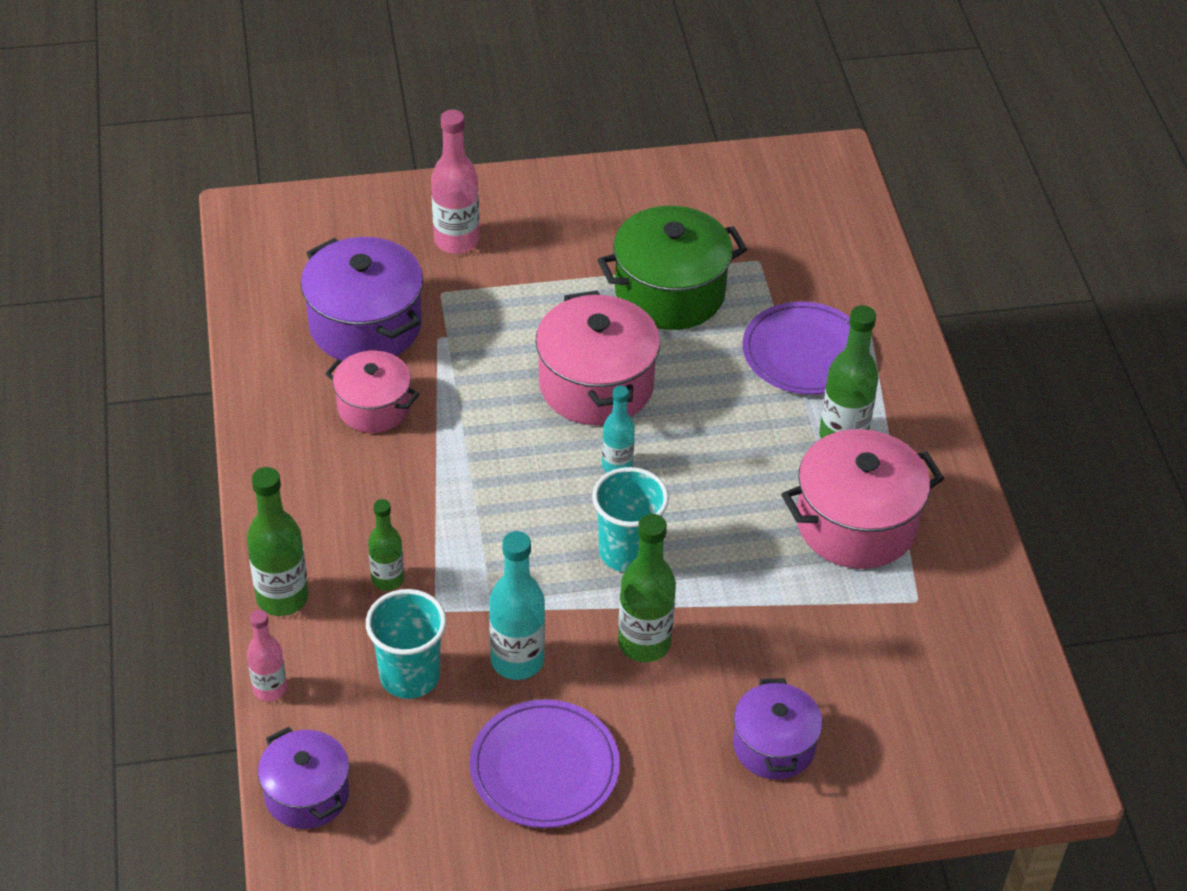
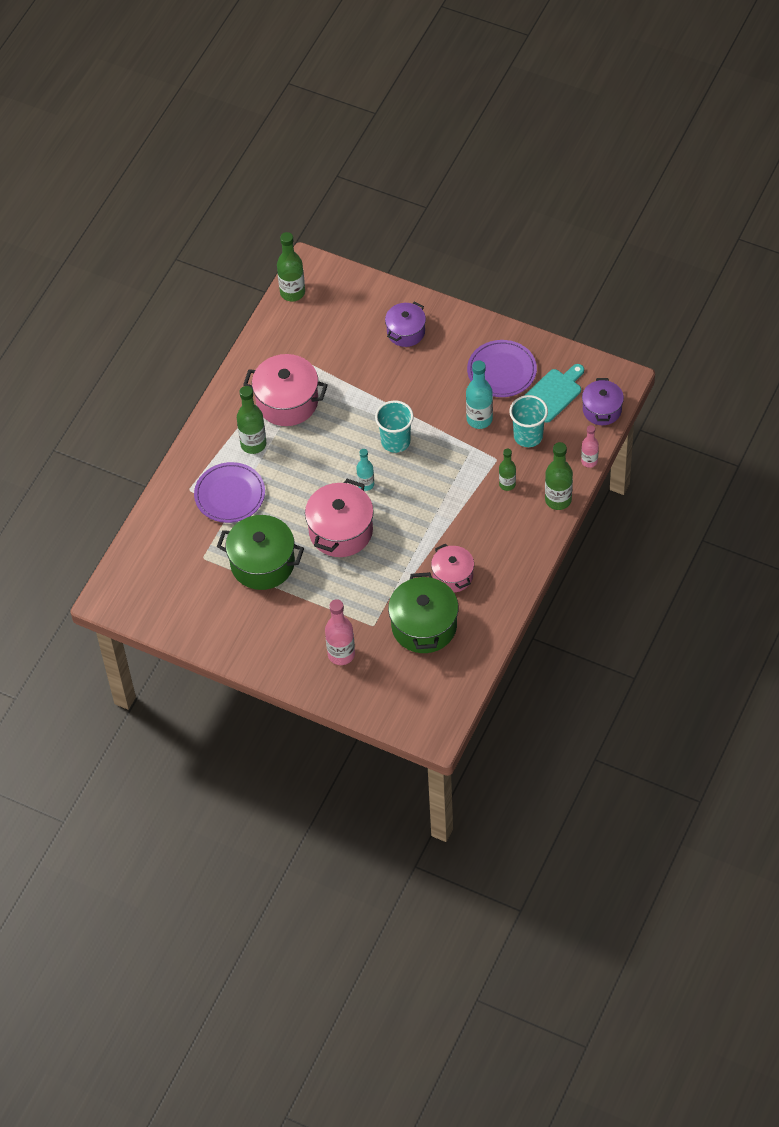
camera: 140 degrees left, 10 degrees up
(365, 325) = (424, 626): purple pot -> green pot
(419, 775) = (553, 394): none -> turquoise cutting board
(644, 643) = (422, 398): green bottle -> green bottle (292, 292)

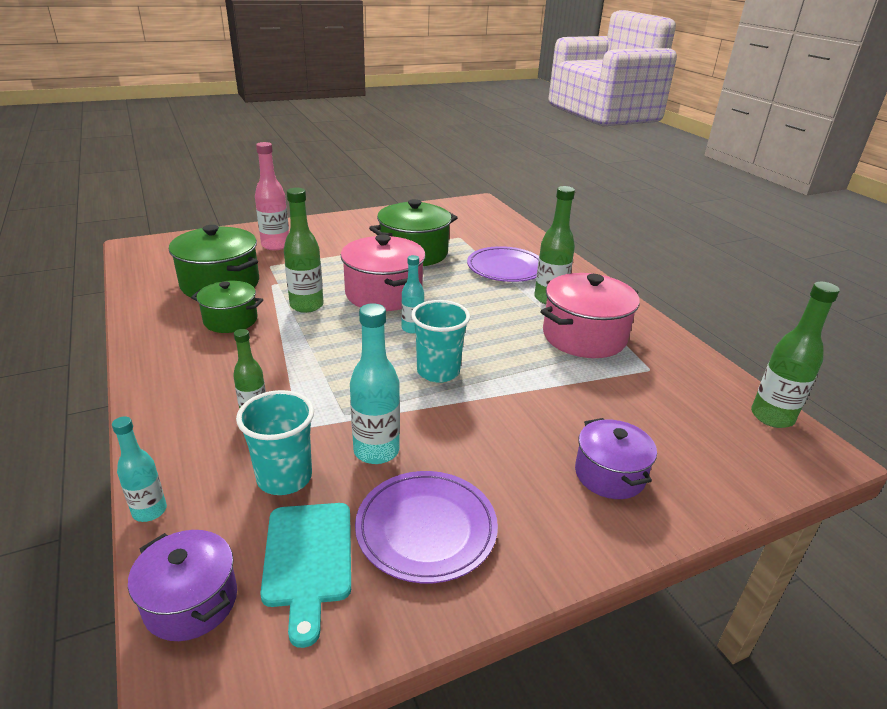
camera: 125 degrees right, 25 degrees down
(453, 576) = (230, 320): pink pot -> green pot
(558, 500) = (162, 440): green bottle -> green bottle (306, 305)
(589, 461) = (149, 511): pink bottle -> turquoise bottle

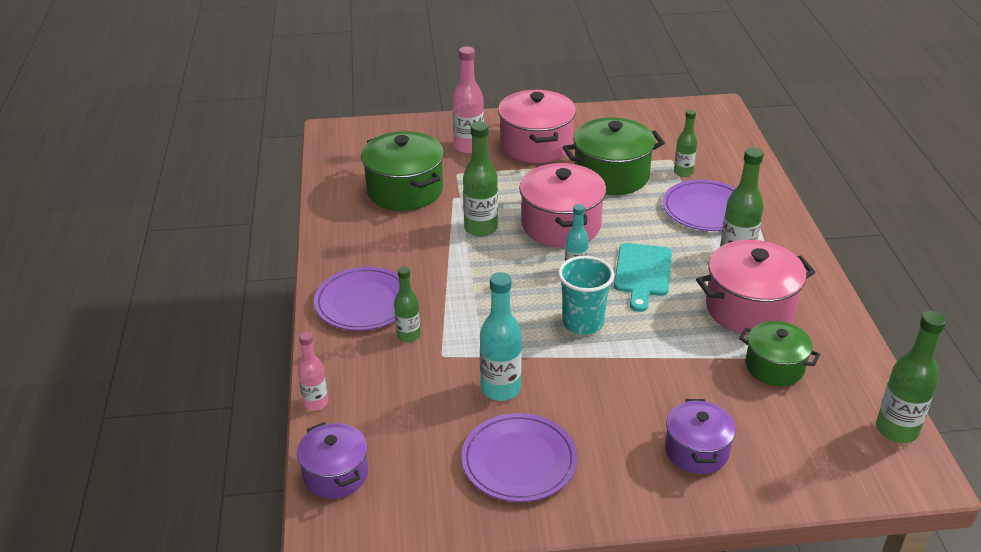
camera: 20 degrees right, 5 degrees up
(149, 511) = (315, 403): turquoise bottle -> pink bottle
(194, 388) = (363, 302): none -> purple plate
(230, 320) = (406, 235): green pot -> green pot (774, 366)
(284, 478) = (420, 397): turquoise cup -> none
(308, 559) = (422, 464): turquoise cutting board -> turquoise cutting board (642, 273)
(338, 238) = (536, 145): none -> pink pot
(473, 245) = (683, 172): none -> green bottle

